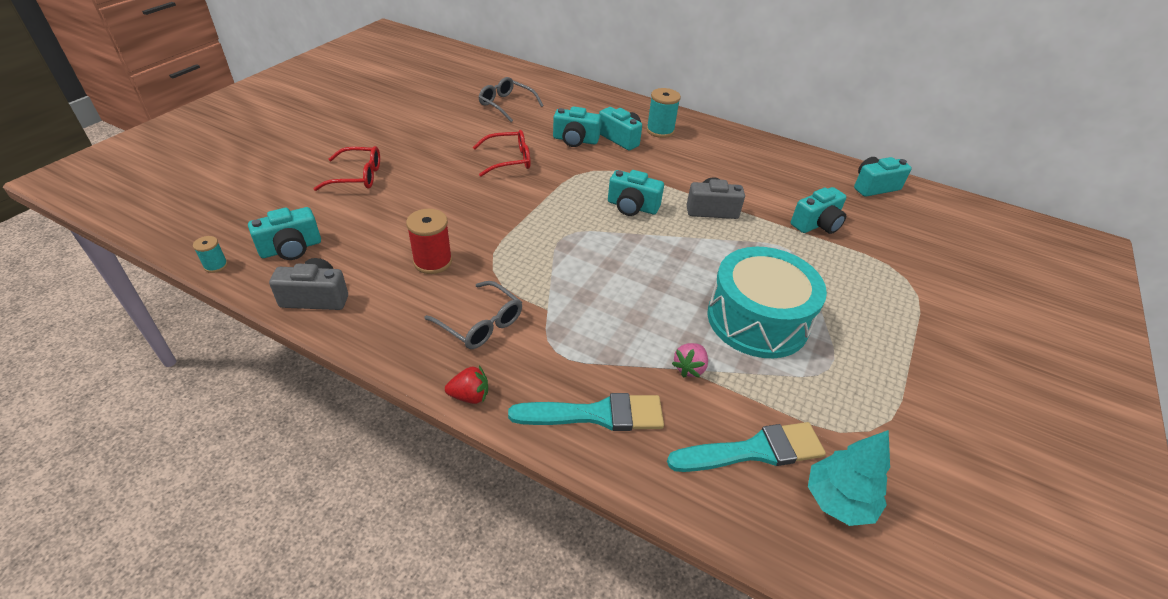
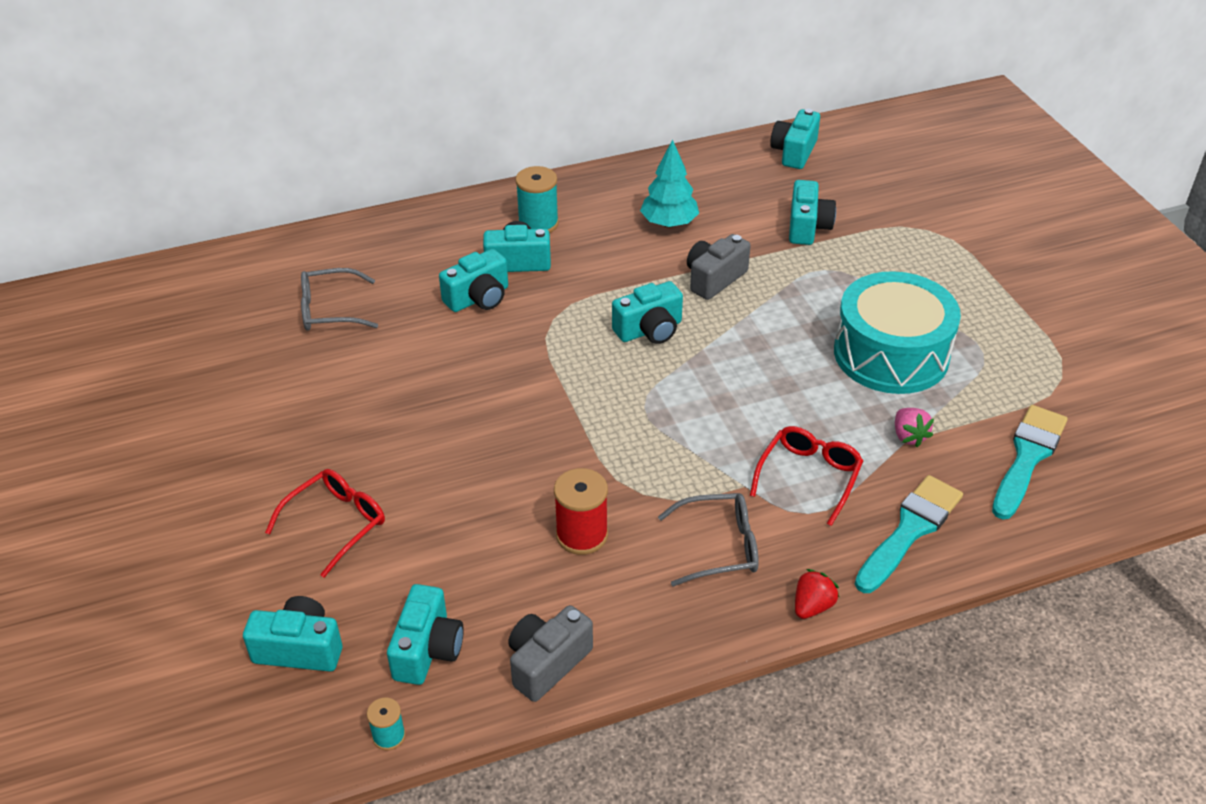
camera: 45 degrees left, 0 degrees up
(258, 207) = (300, 649): none -> turquoise camera
(509, 160) = (455, 373): red glasses -> red glasses (809, 477)
(838, 501) = (1109, 443): turquoise tree -> turquoise tree (669, 223)

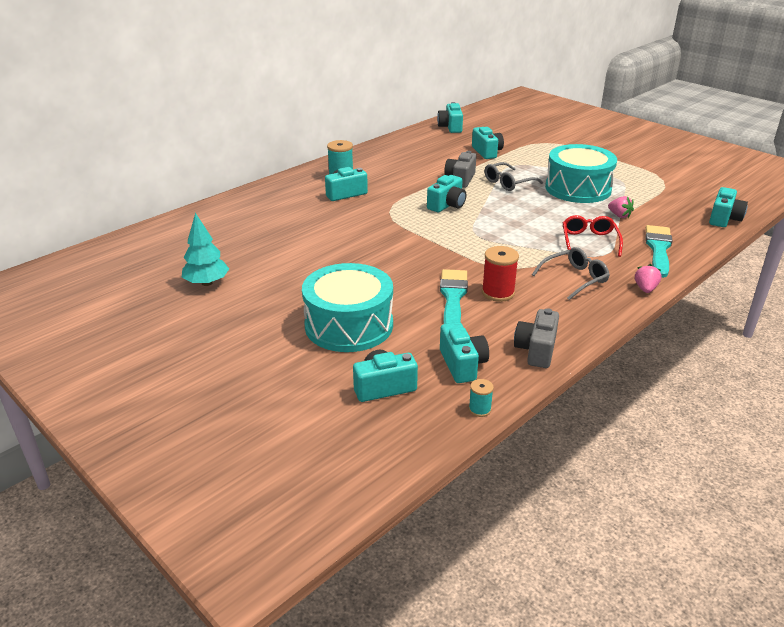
camera: 25 degrees left, 10 degrees down
(330, 310) = (250, 236): grey glasses -> grey glasses (508, 183)
(336, 523) = (349, 325): red glasses -> turquoise drum
(478, 298) = (337, 212): turquoise camera -> turquoise camera (724, 219)
(669, 223) = (414, 164): turquoise tree -> turquoise tree (207, 283)
(812, 606) = (645, 289): red strawberry -> pink strawberry
(1027, 457) = (680, 210): turquoise brush -> turquoise brush (453, 298)

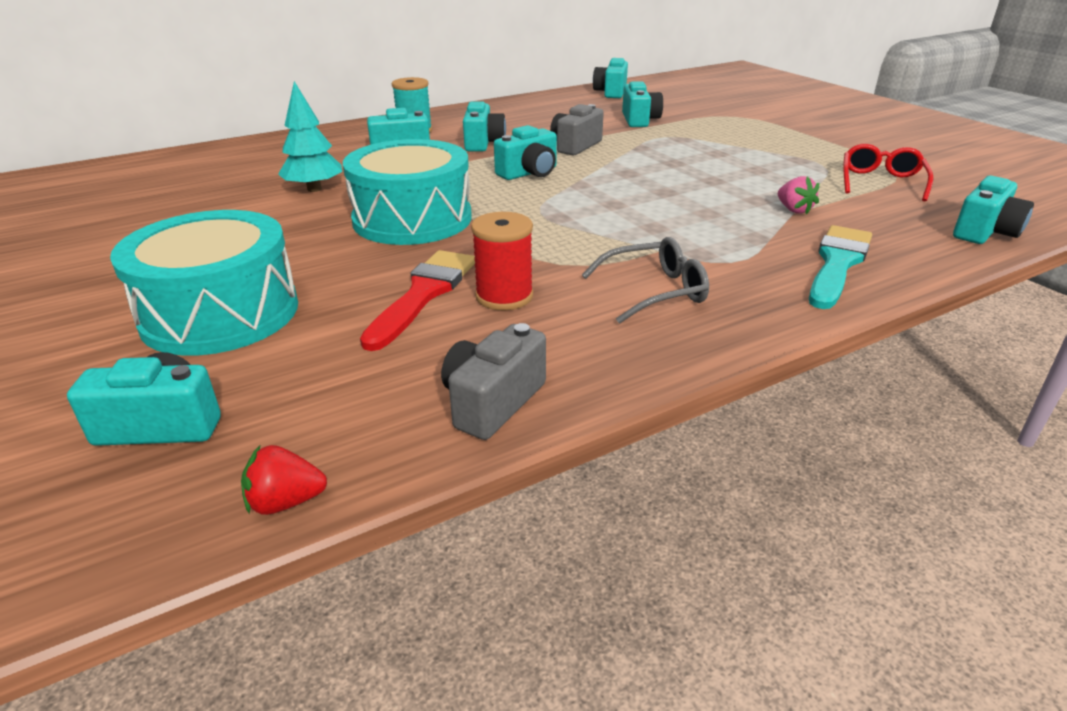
camera: 15 degrees right, 0 degrees up
(207, 283) = (97, 231): turquoise tree -> turquoise tree (314, 189)
(453, 298) = (423, 294): turquoise brush -> red brush
(462, 364) = (336, 407): turquoise camera -> turquoise camera (483, 143)
(479, 409) = (286, 502): turquoise spool -> red strawberry
(508, 183) = (642, 155): grey glasses -> none
(578, 188) = (746, 170): turquoise drum -> turquoise drum (412, 219)
(589, 241) = (718, 239): red glasses -> red glasses (881, 182)
(645, 289) = (776, 324): pink strawberry -> none

